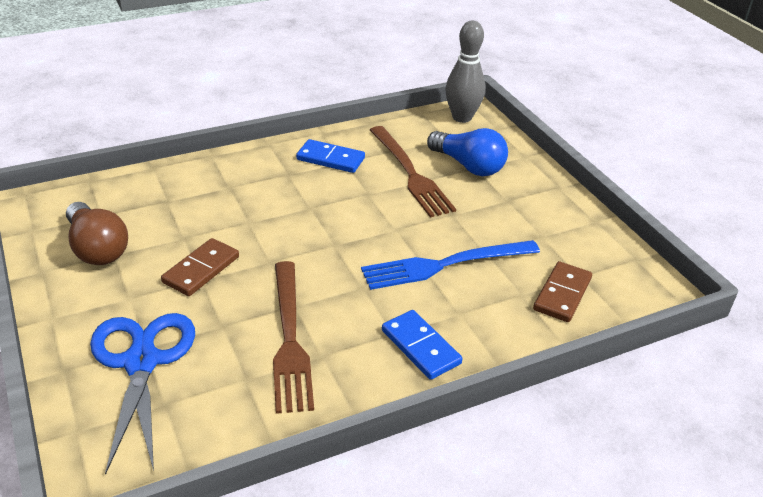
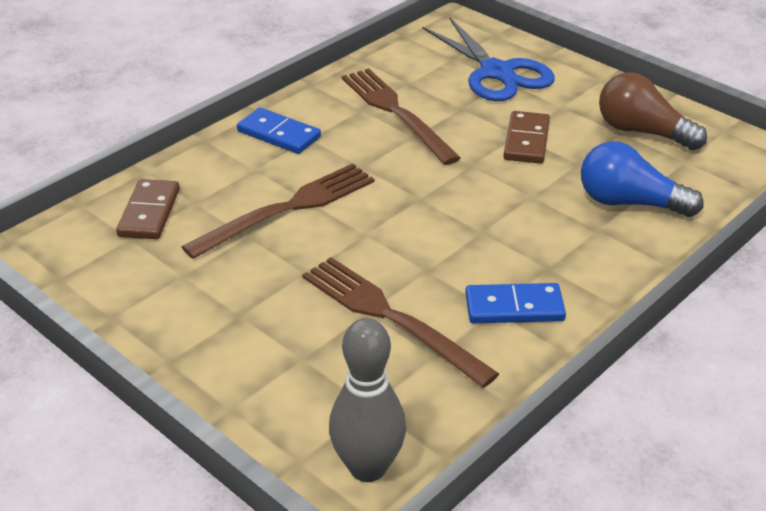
camera: 160 degrees right, 0 degrees up
(445, 265) = (288, 209): blue fork -> brown fork
(468, 166) = (314, 358): blue light bulb -> blue light bulb (629, 203)

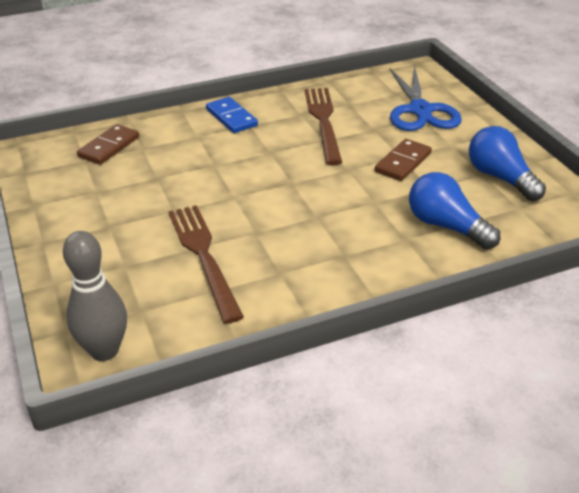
camera: 25 degrees right, 0 degrees up
(288, 209) = (196, 167): brown fork -> none
(514, 307) = (295, 275): blue domino -> none
(642, 132) = (500, 178): brown light bulb -> blue light bulb

